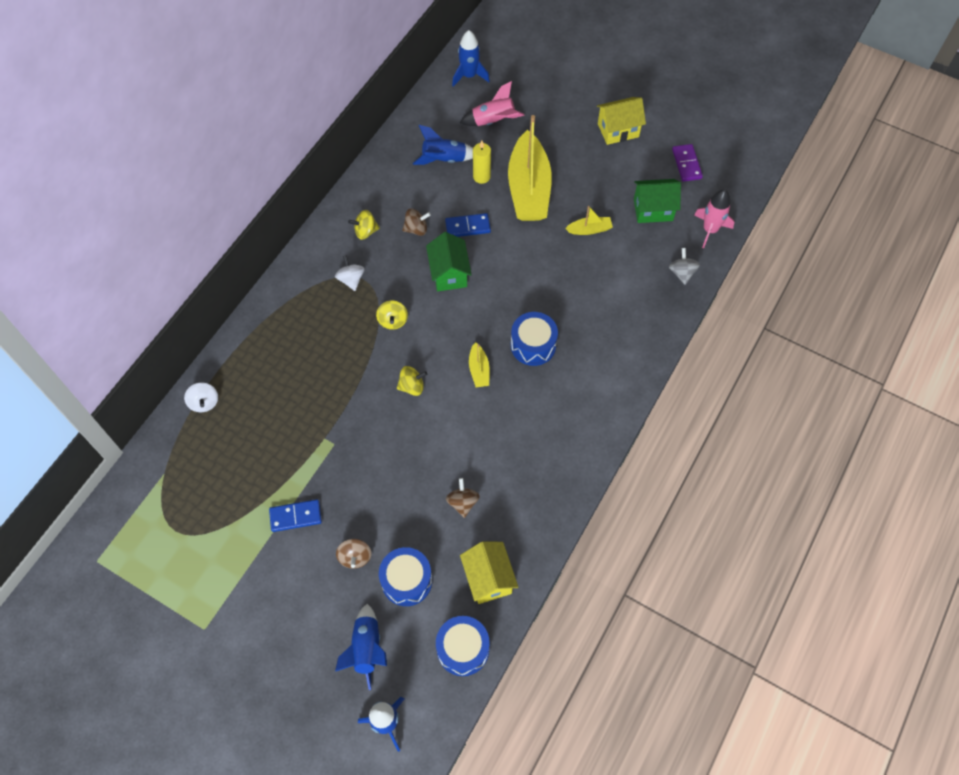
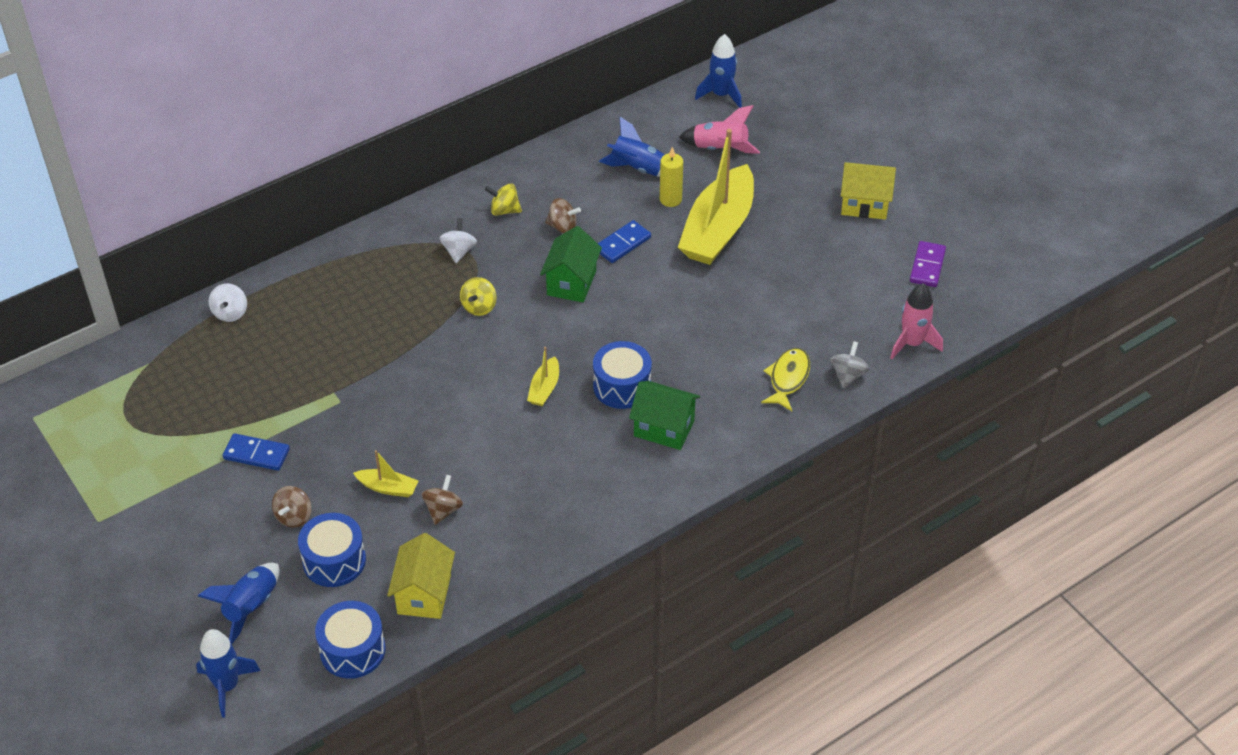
camera: 25 degrees right, 15 degrees down
(412, 386) = (459, 377): yellow spinning top -> none
(467, 227) = (622, 244): blue domino -> blue domino turned 60 degrees counterclockwise
(589, 229) = (763, 294): yellow boat -> yellow boat (388, 488)
(643, 292) = (788, 378): none -> yellow fish
(653, 210) = (854, 299): green house -> green house (664, 428)

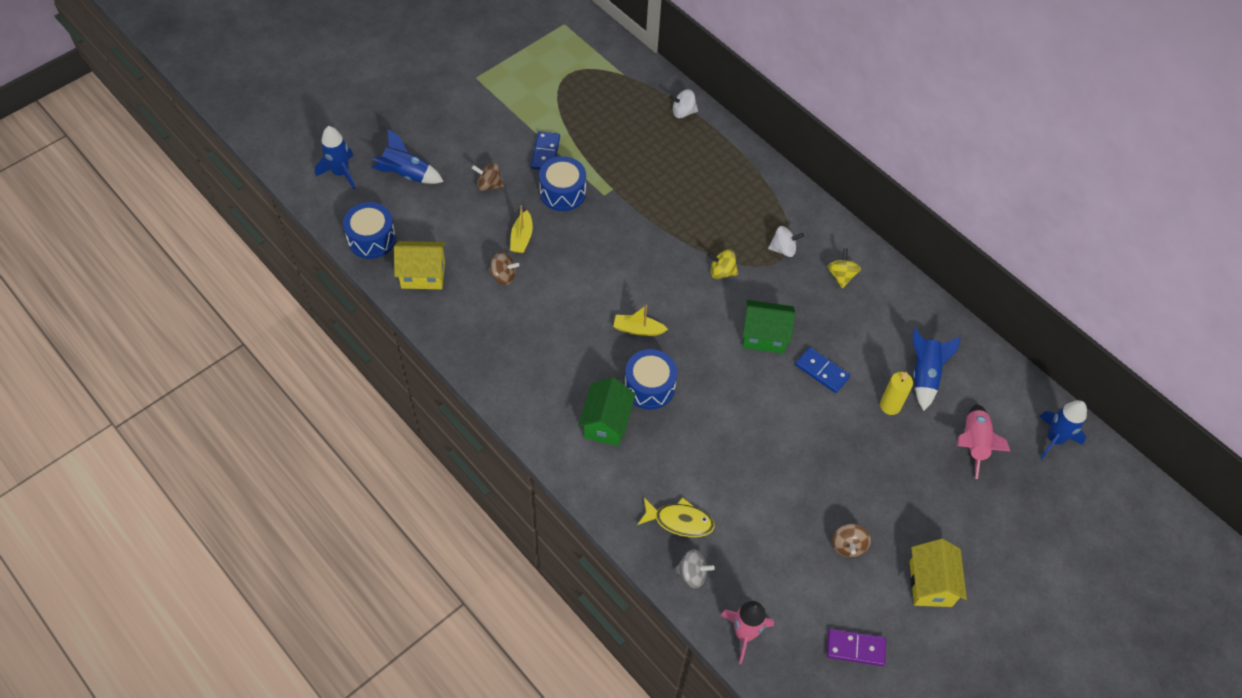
camera: 80 degrees right, 10 degrees up
(334, 561) = (450, 215): blue drum -> blue drum (562, 192)
(562, 227) = (832, 322): brown spinning top -> brown spinning top (848, 546)
(718, 229) = (860, 449): yellow boat -> none

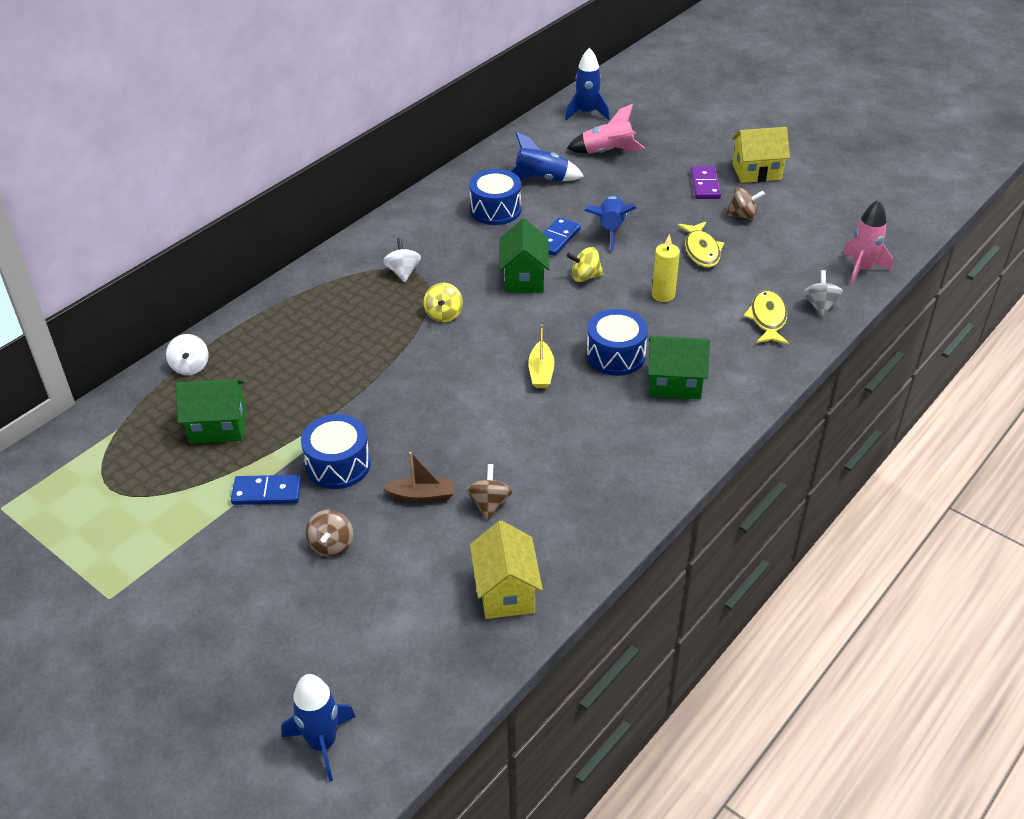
camera: 95 degrees left, 15 degrees down
(371, 239) = (452, 669): blue drum -> blue drum (495, 210)
(406, 174) = (318, 650): blue rocket -> blue rocket (610, 229)
(521, 237) = (422, 495): yellow boat -> brown boat
(615, 127) = (218, 427): none -> green house
(791, 491) = (701, 250): none -> yellow fish
(841, 276) = (432, 231): yellow spinning top -> yellow spinning top (585, 277)
(855, 648) = (838, 208): purple domino -> purple domino (705, 185)
(890, 406) = (583, 197): yellow candle -> yellow candle (663, 295)

